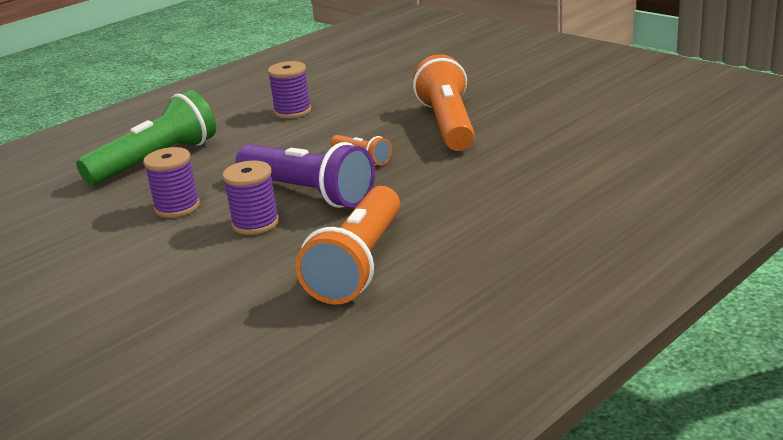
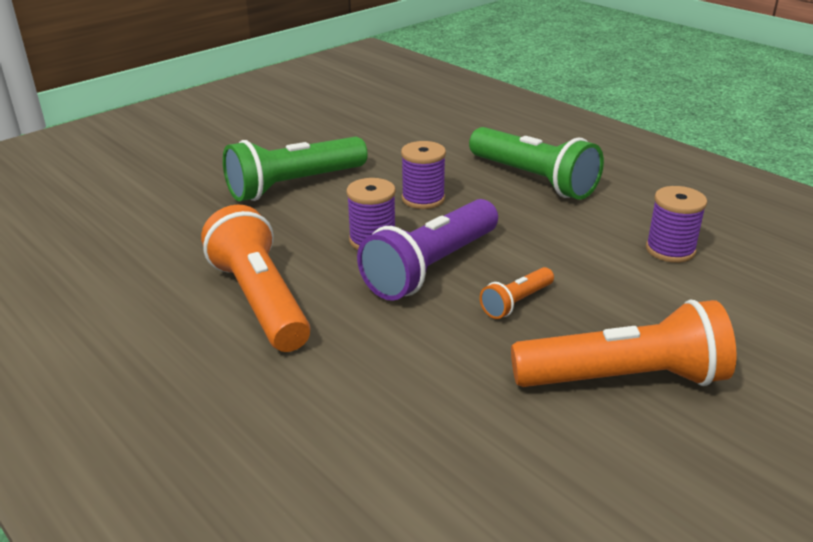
camera: 90 degrees right, 5 degrees up
(114, 284) = (294, 185): none -> green flashlight
(359, 264) = (260, 300): orange flashlight -> orange flashlight turned 45 degrees clockwise

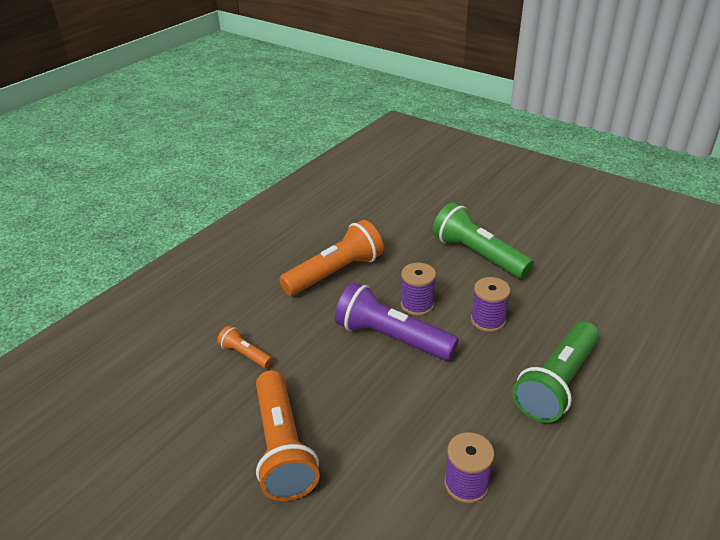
camera: 80 degrees right, 5 degrees up
(516, 302) = (359, 386): orange flashlight -> orange flashlight (245, 354)

